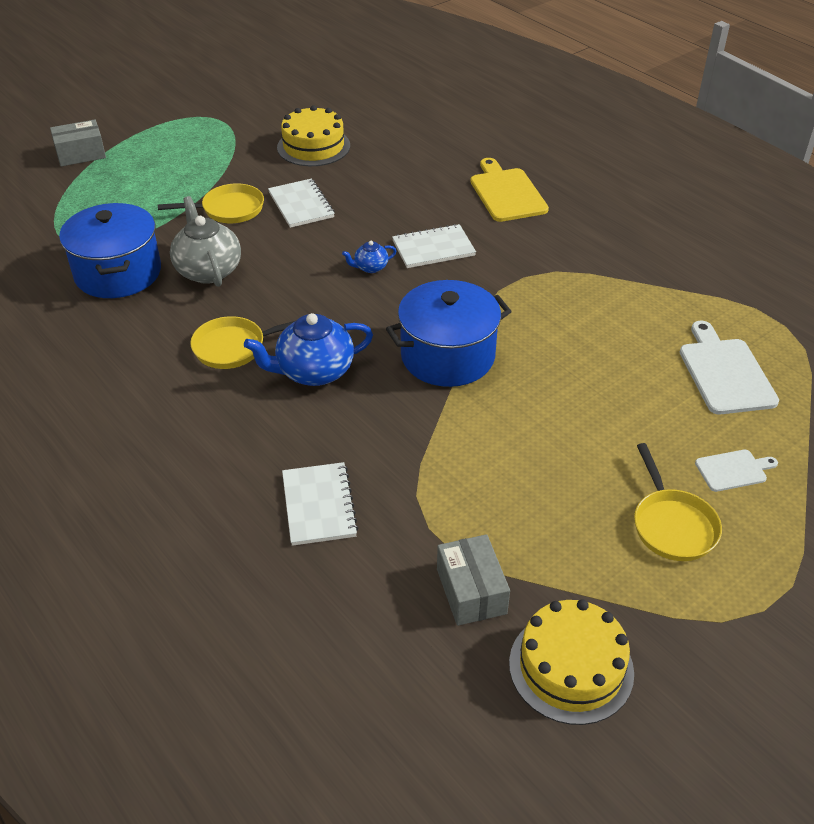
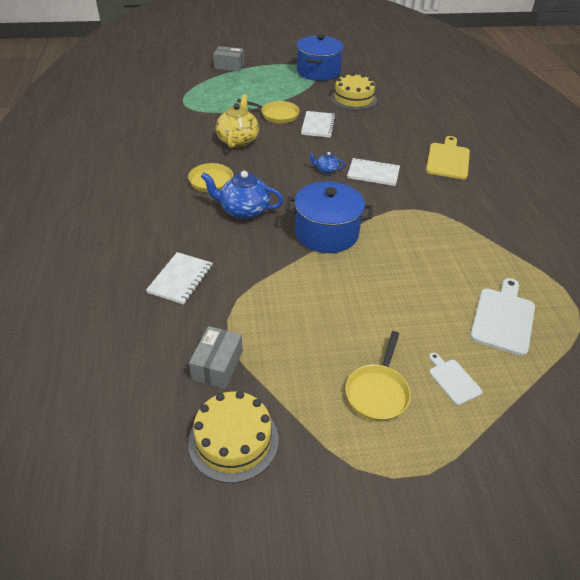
camera: 30 degrees right, 0 degrees up
(118, 273) = (193, 126): blue pot -> blue pot (318, 72)
(208, 270) = (238, 140): grey teapot -> yellow teapot
(733, 470) = (453, 380): white cutting board -> white cutting board turned 135 degrees counterclockwise

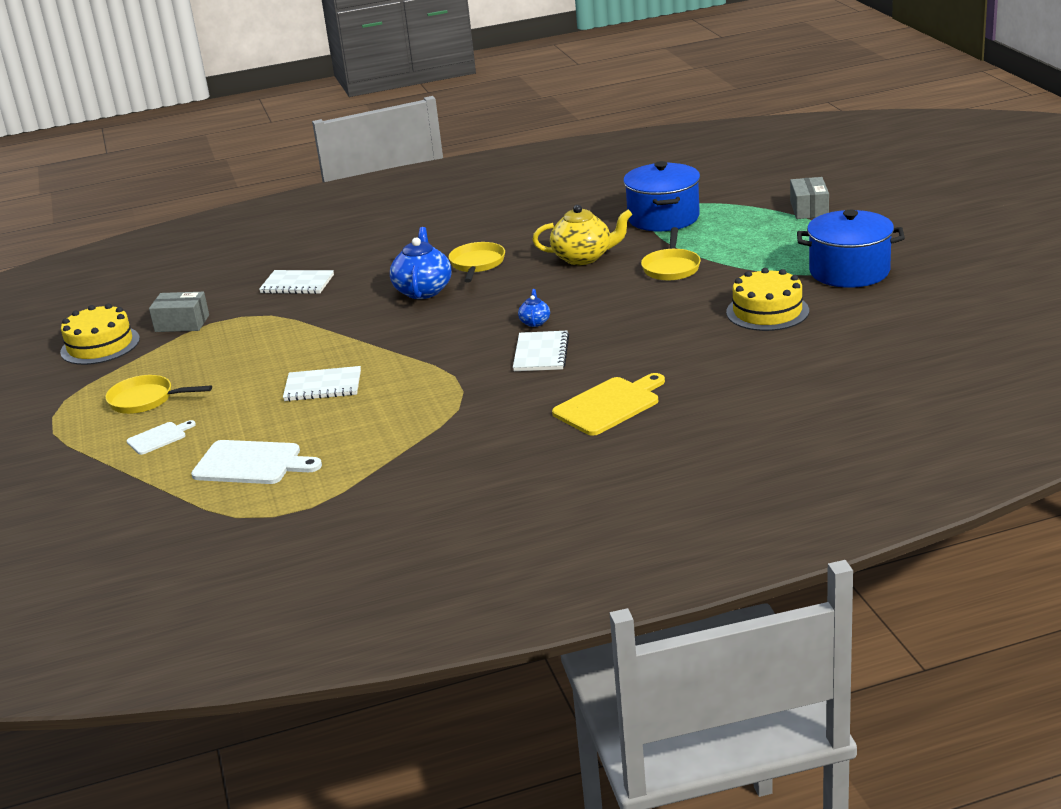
camera: 85 degrees right, 15 degrees down
(318, 125) = (657, 299): white notebook -> white notebook (323, 386)
(326, 233) = (392, 342): blue pot -> blue pot (663, 218)
(448, 159) = (609, 405): yellow cutting board -> yellow cutting board turned 45 degrees counterclockwise

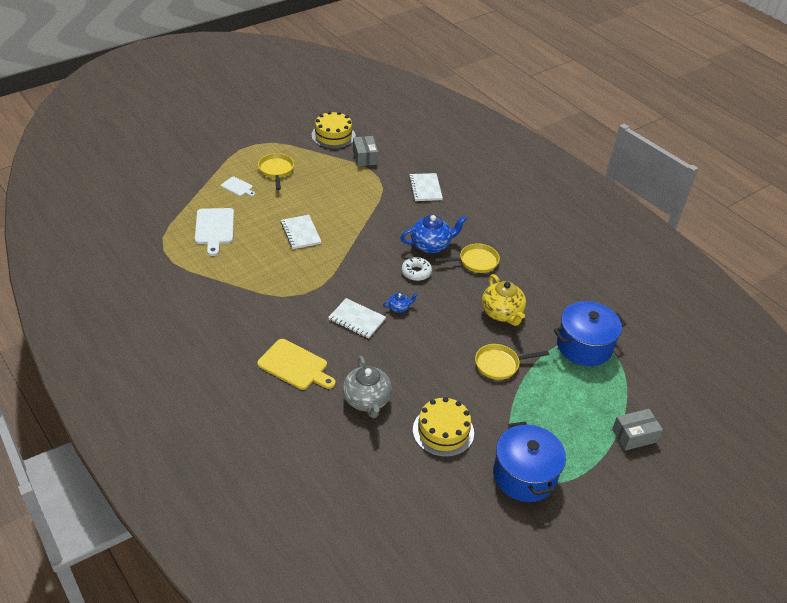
camera: 65 degrees right, 15 degrees up
(471, 305) = (416, 272): none -> white donut
(541, 353) = (357, 319): white notebook -> white notebook turned 45 degrees clockwise
(697, 357) = (367, 400): none -> grey teapot

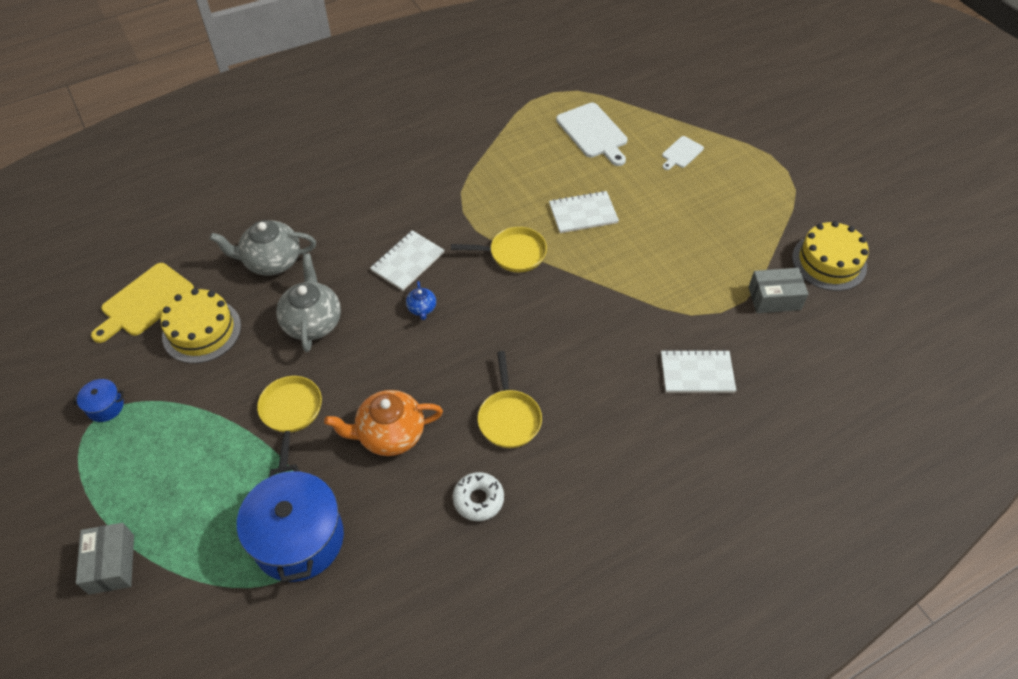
camera: 100 degrees right, 10 degrees up
(214, 228) = (593, 133): white cutting board -> white cutting board turned 120 degrees counterclockwise
(276, 170) = (724, 192): yellow pan -> yellow pan (513, 253)
(295, 366) = (343, 200): yellow cutting board -> yellow cutting board (145, 302)
(416, 272) = (491, 336): white donut -> white donut (478, 499)
(422, 365) = (313, 322): none -> grey teapot
(431, 245) = (551, 363): blue teapot -> none
(502, 313) = (389, 434): yellow teapot -> orange teapot
(524, 475) = (105, 406): blue pot -> blue pot, size x0.44

